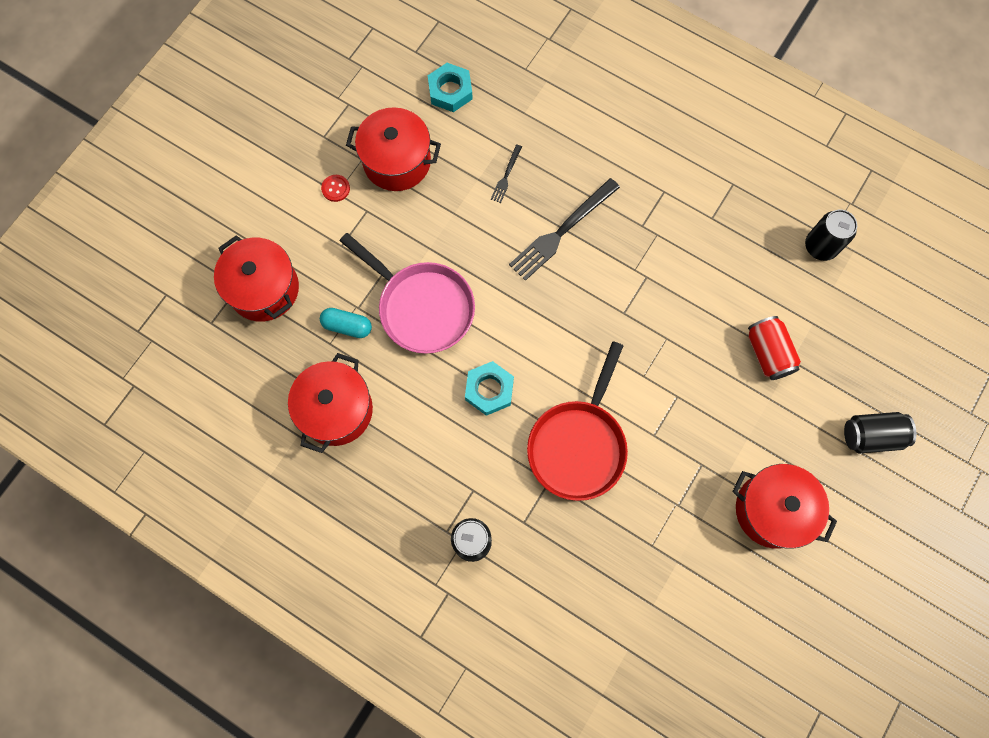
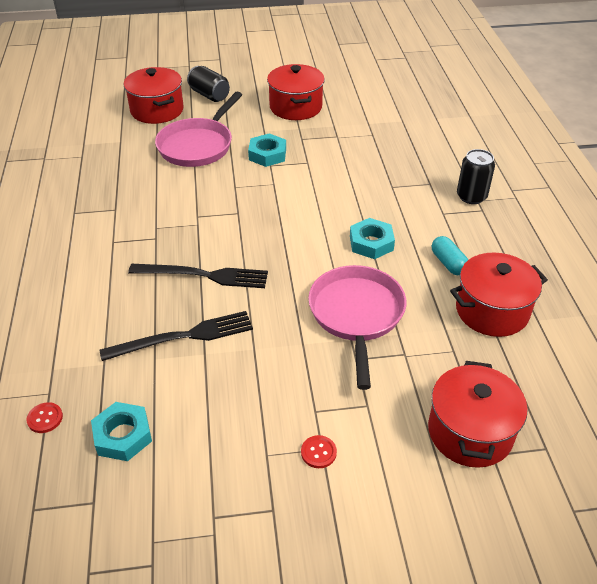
camera: 130 degrees left, 30 degrees down
(347, 326) = (427, 349): turquoise capsule -> turquoise capsule (448, 263)
(397, 161) = (242, 424): red pot -> red pot (157, 110)
(504, 57) = (45, 418): none -> red button
(506, 176) = (183, 337): black fork -> black fork, size x2.08
(578, 445) = (354, 187): red pan -> none
(698, 407) = (267, 154): none -> turquoise nut
(768, 353) = (198, 145): red can -> pink pan
(820, 246) = (93, 157): black can -> none

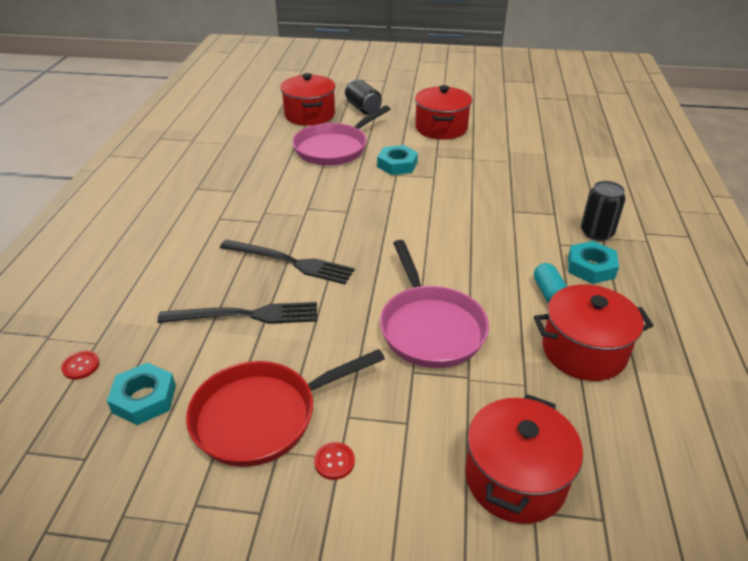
camera: 15 degrees right, 5 degrees down
(239, 427) = (262, 416): none -> red pan
(356, 315) = (430, 327): pink pan -> pink pan turned 150 degrees clockwise
(371, 243) = (472, 260): turquoise nut -> turquoise nut (591, 267)

